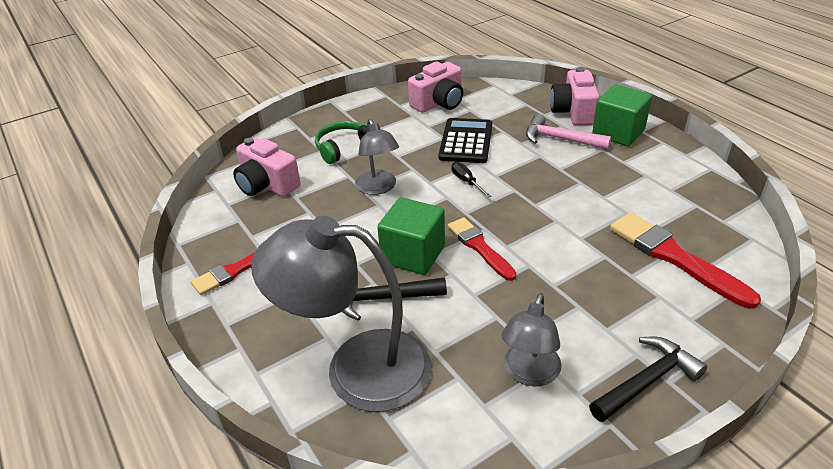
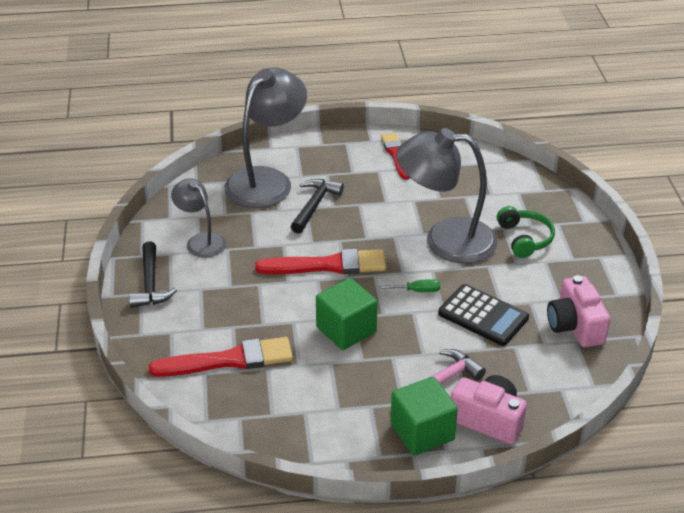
camera: 115 degrees right, 0 degrees up
(267, 185) = (494, 186): pink camera -> none
(378, 188) = (445, 240): grey lamp -> grey lamp, size x1.82
(413, 254) = (347, 232): green cube -> green cube (346, 330)
(466, 181) = (416, 291): black screwdriver -> green screwdriver
(479, 247) = (327, 265): red brush -> red brush, size x1.54

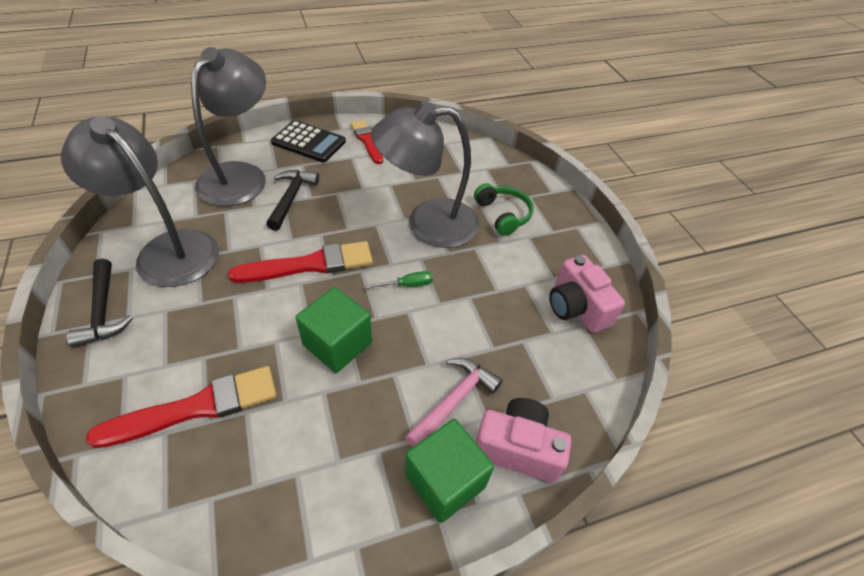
camera: 15 degrees left, 10 degrees up
(201, 241) = (167, 249): grey lamp -> grey lamp, size x1.82
(483, 316) = (482, 307): black calculator -> black calculator (308, 142)

